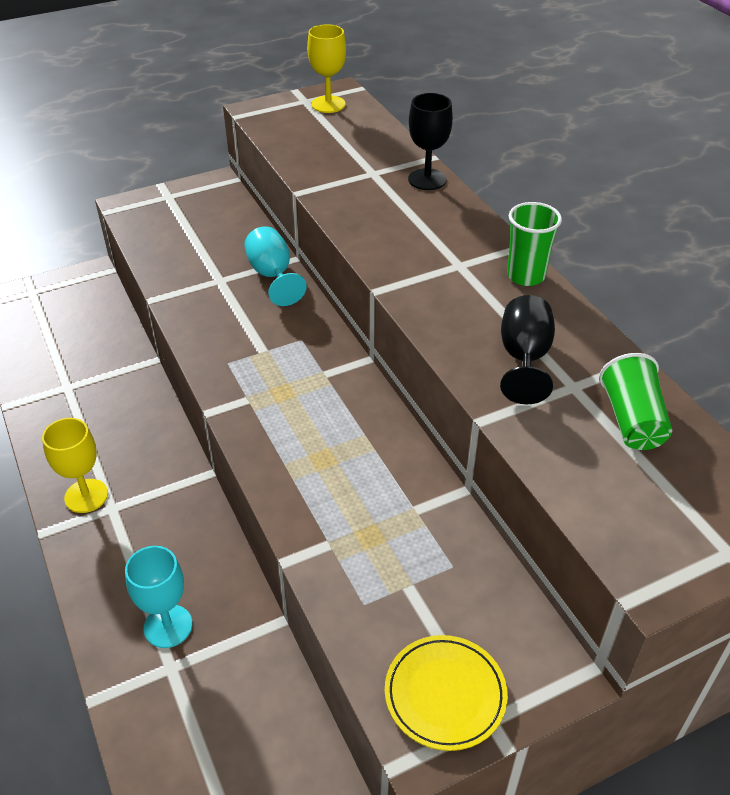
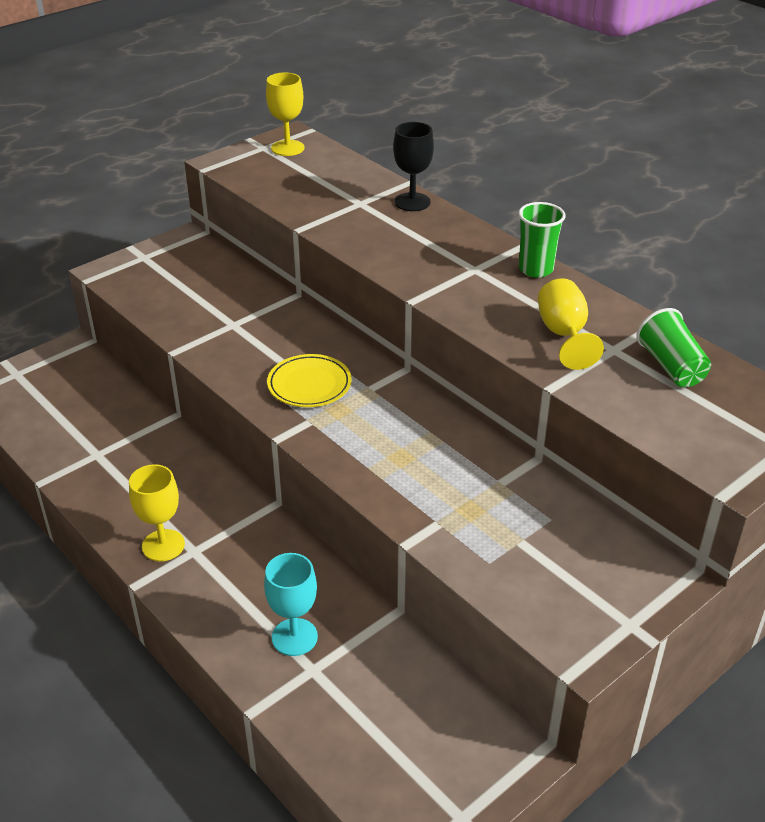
camera: 15 degrees left, 5 degrees down
(273, 276) = (282, 313): turquoise goblet -> none
(445, 694) = (586, 614): yellow plate -> yellow plate (309, 385)
(524, 359) = (564, 335): black goblet -> yellow goblet

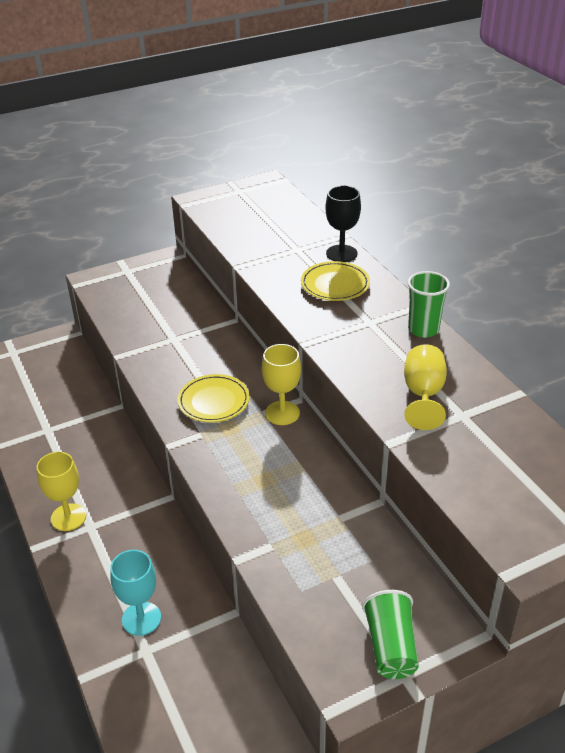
camera: 15 degrees right, 0 degrees up
(287, 148) = (258, 193): yellow goblet -> yellow goblet (282, 413)
(419, 235) = (335, 285): none -> yellow plate
(671, 366) = (509, 440): green cup -> green cup (391, 647)

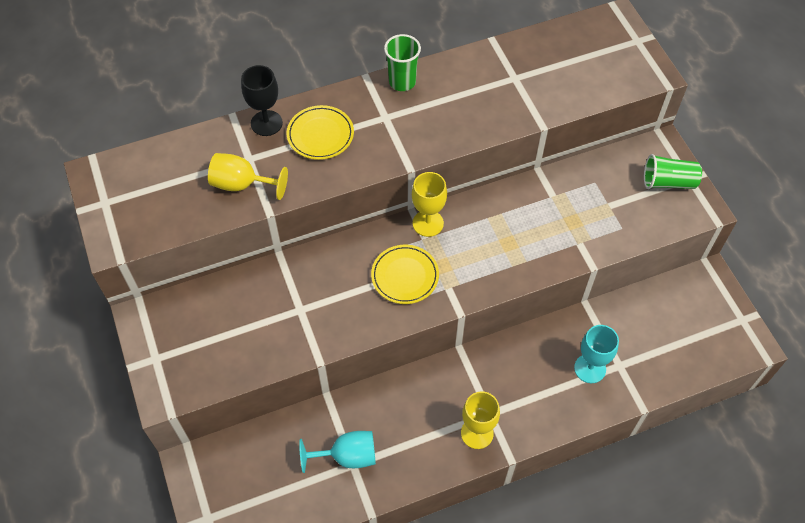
camera: 85 degrees left, 20 degrees up
(55, 425) = (347, 456): none -> turquoise goblet
(423, 395) = (488, 97): yellow goblet -> yellow goblet (242, 184)

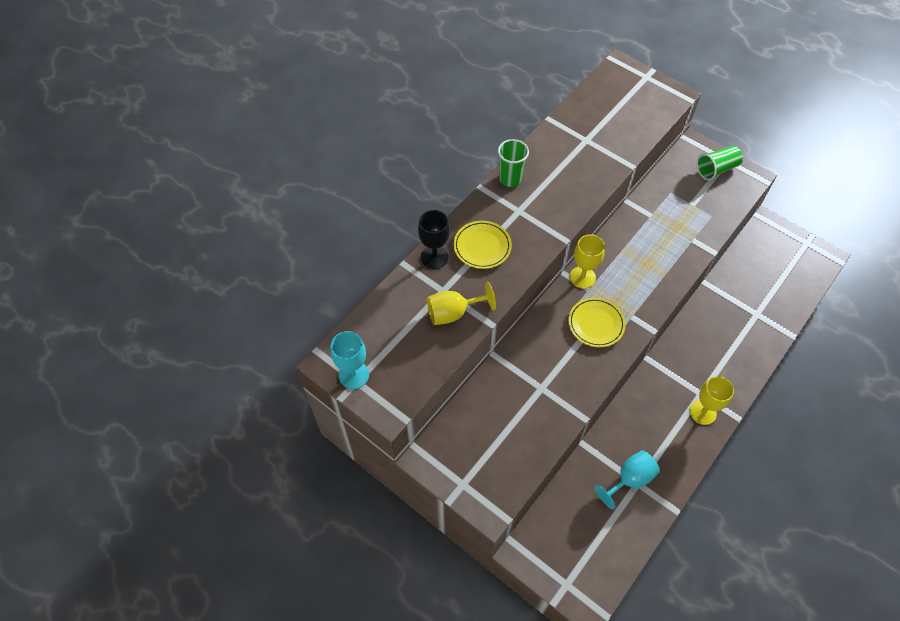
camera: 30 degrees left, 0 degrees up
(590, 368) = (740, 326): turquoise goblet -> turquoise goblet (354, 375)

